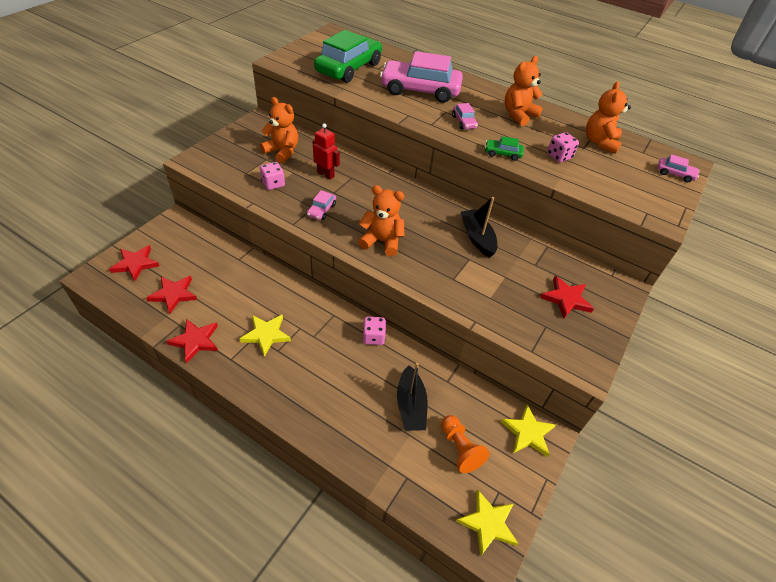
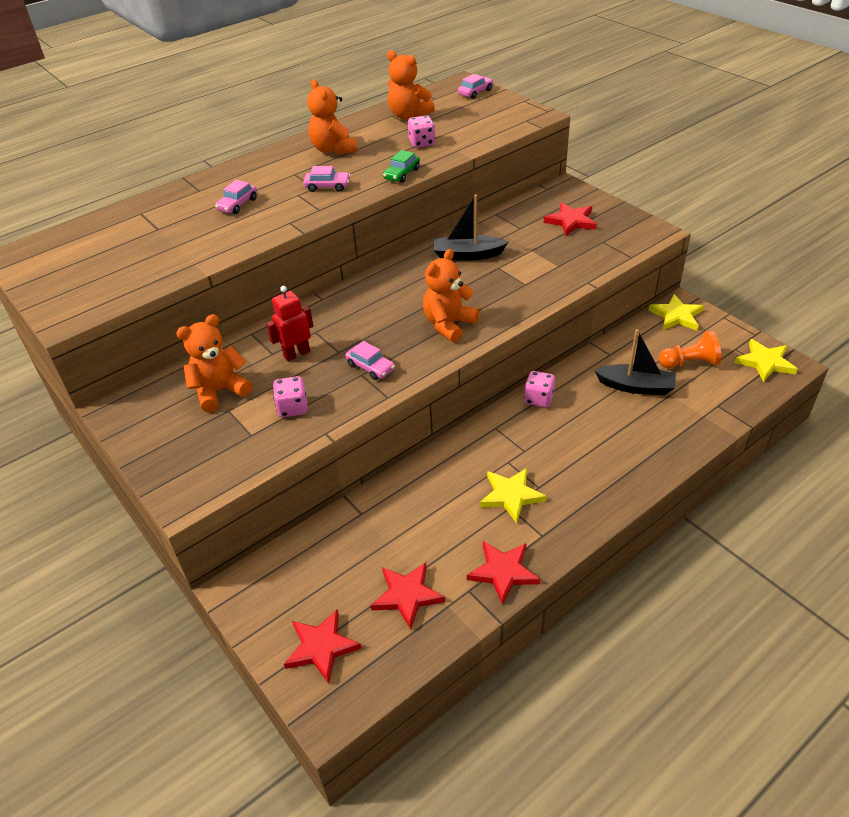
camera: 65 degrees left, 5 degrees down
(349, 68) = (139, 253): green car -> none
(420, 90) = (237, 204): pink car -> pink car, size x0.42

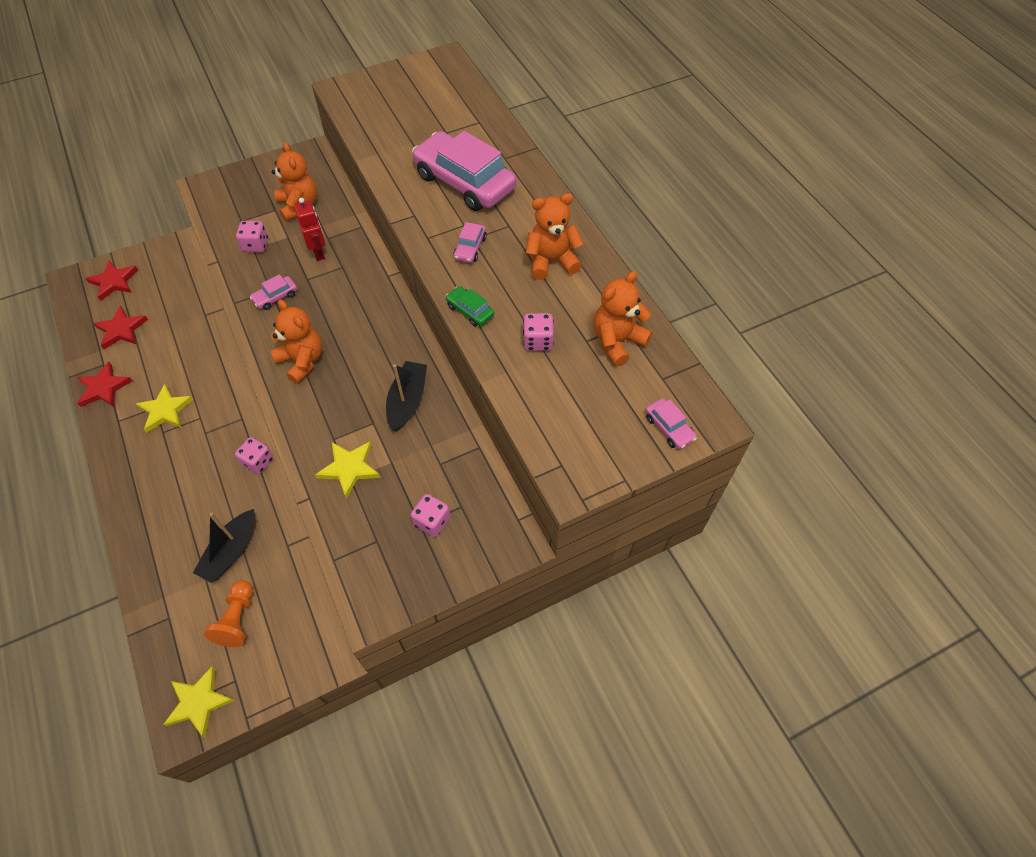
camera: 100 degrees right, 15 degrees up
(237, 204) = (464, 182): pink car -> pink car, size x2.36
(571, 221) = (432, 521): red star -> pink dice
(676, 316) = (315, 642): yellow star -> yellow star (349, 468)

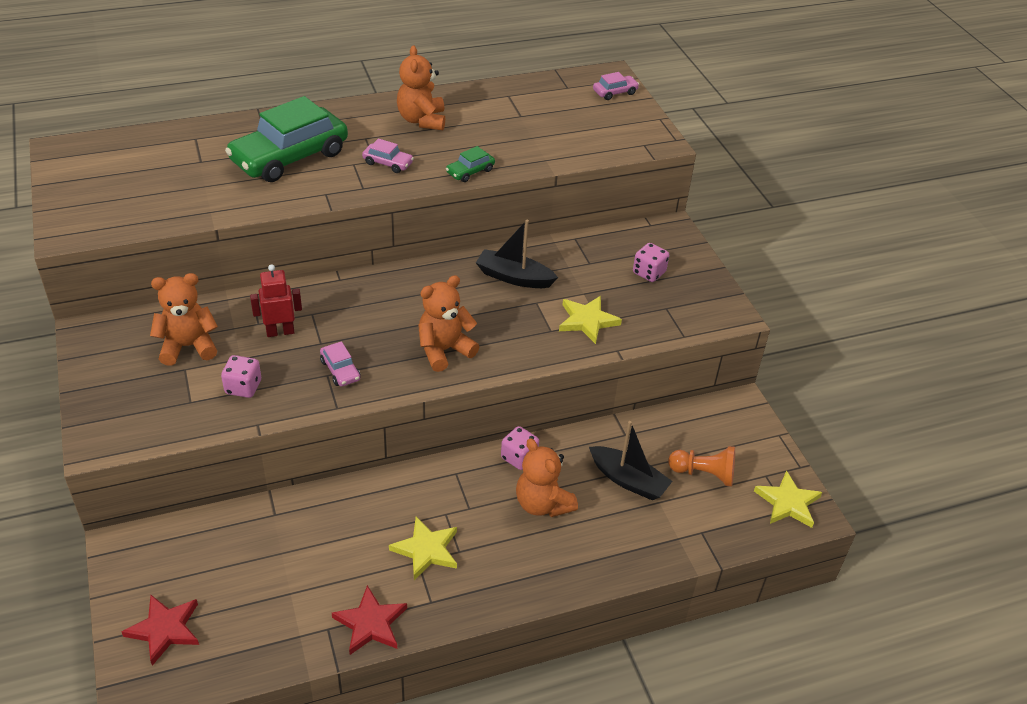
camera: 85 degrees left, 15 degrees down
(121, 329) = (268, 611): red star -> none
(464, 182) = (289, 157): pink car -> green car
(537, 341) = (515, 139): pink dice -> none
(617, 341) = (525, 101): orange teddy bear -> orange teddy bear (542, 504)

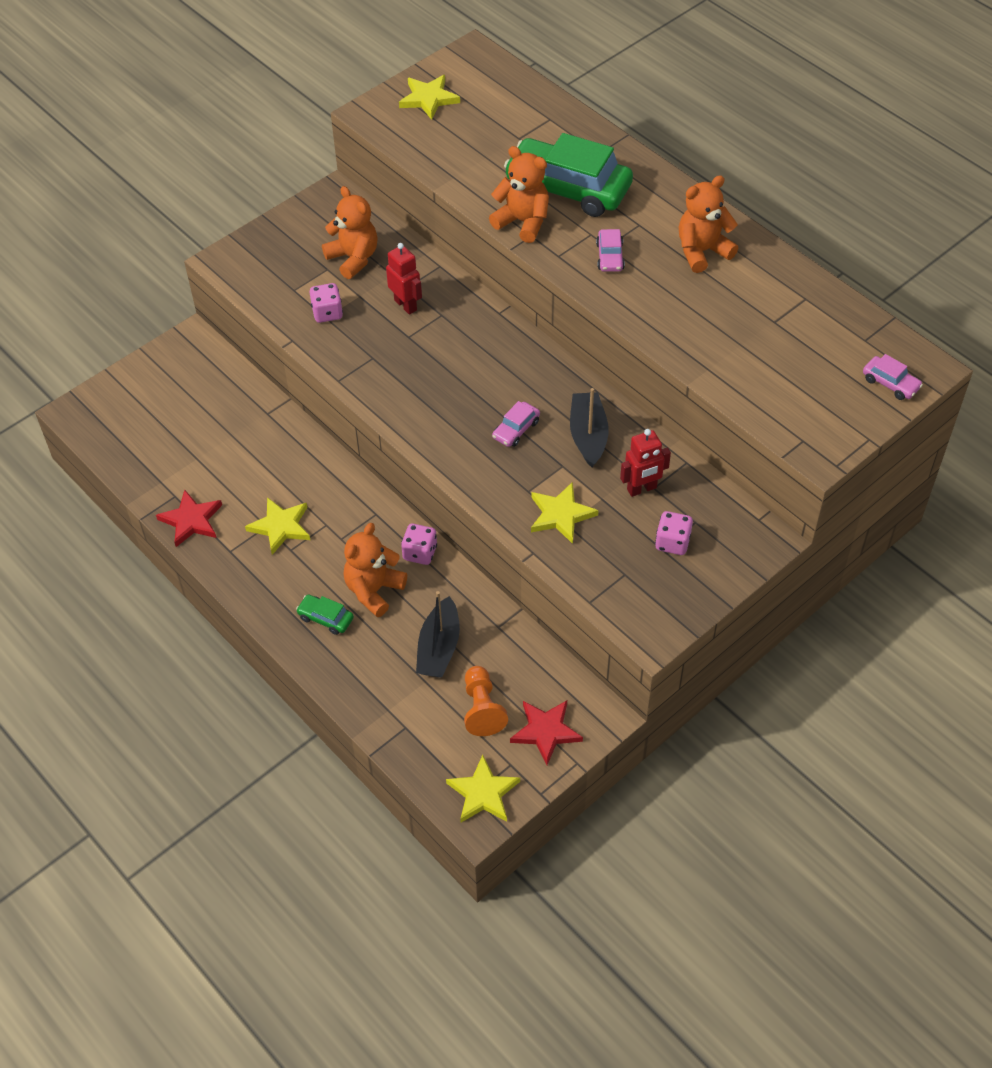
camera: 70 degrees right, 10 degrees up
(91, 193) = (429, 99): none -> yellow star
(165, 629) = (131, 401): red star -> red star (545, 731)
(340, 370) = (383, 363): pink car -> pink car (516, 429)
(444, 350) = (451, 423): orange teddy bear -> orange teddy bear (523, 222)
(470, 171) = (642, 319): green car -> green car (325, 618)
(587, 269) = (642, 489): none -> red robot

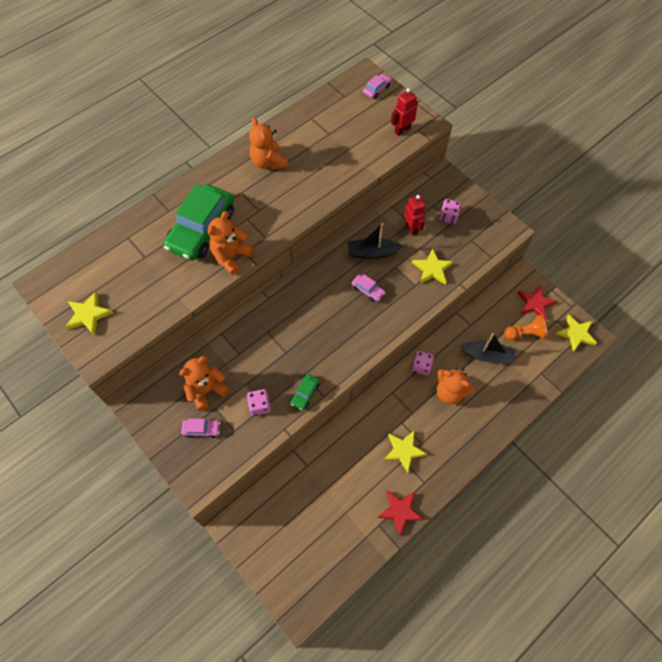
camera: 90 degrees left, 10 degrees up
(325, 618) = (472, 419): green car -> green car (305, 394)
(406, 305) = (256, 354): red robot -> red robot (402, 130)
(610, 256) = (268, 209): pink car -> pink car (201, 429)

